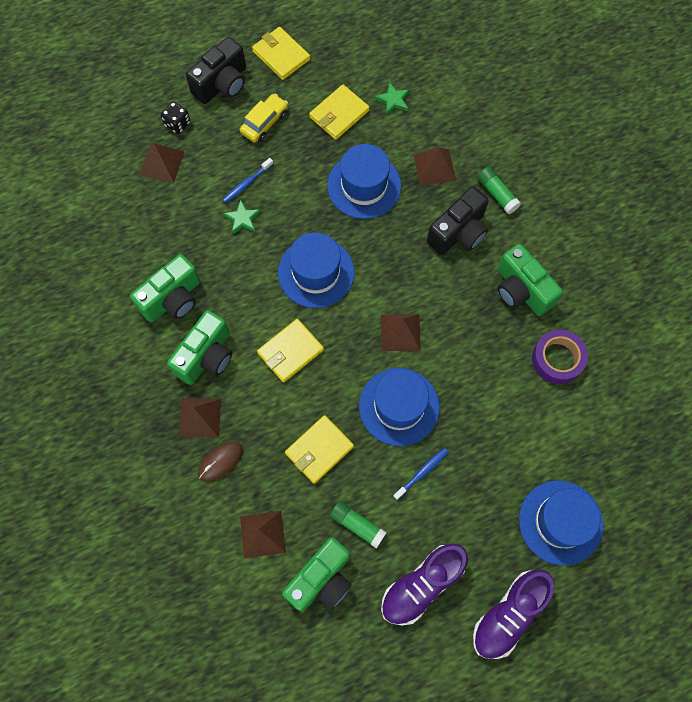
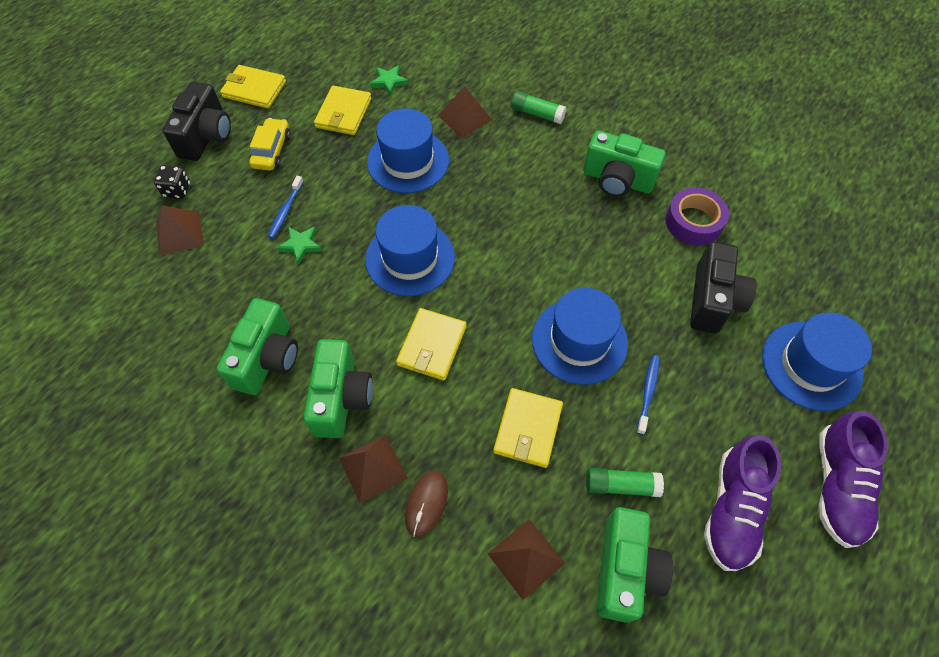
camera: 30 degrees left, 10 degrees down
(400, 332) = (532, 271): brown pyramid -> none
(458, 232) = (525, 160): black camera -> black camera (712, 300)

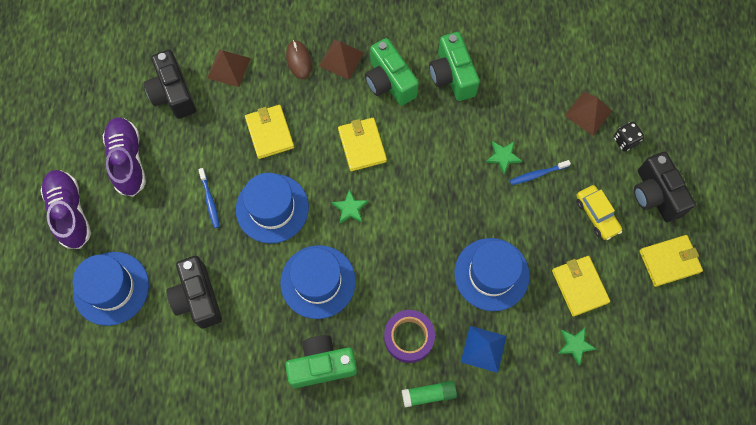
camera: 145 degrees right, 10 degrees up
(285, 211) = (537, 174): blue toothbrush -> blue toothbrush turned 90 degrees counterclockwise
(410, 258) = (423, 195): blue hat -> blue hat (318, 281)
(465, 117) = (483, 349): brown pyramid -> blue pyramid
(494, 290) = (350, 208): none -> green star
(621, 485) = (197, 135): green glue stick -> none
(625, 570) = (173, 94): green camera -> black camera
(693, 222) = (242, 362): purple tape -> purple tape (409, 337)

